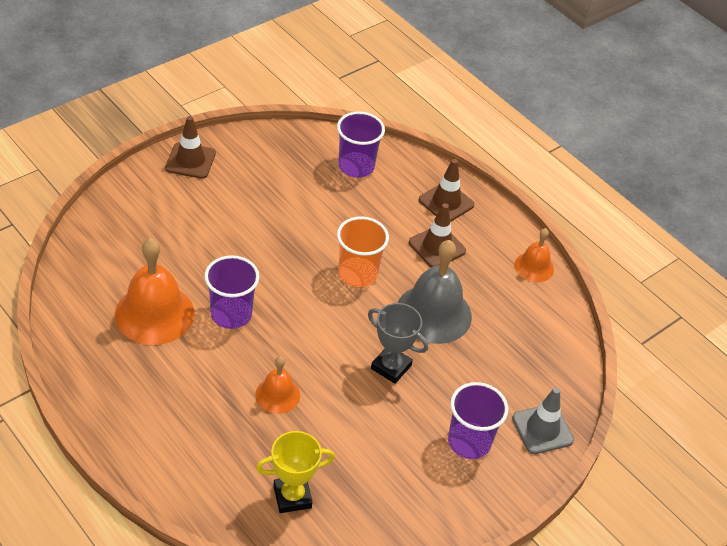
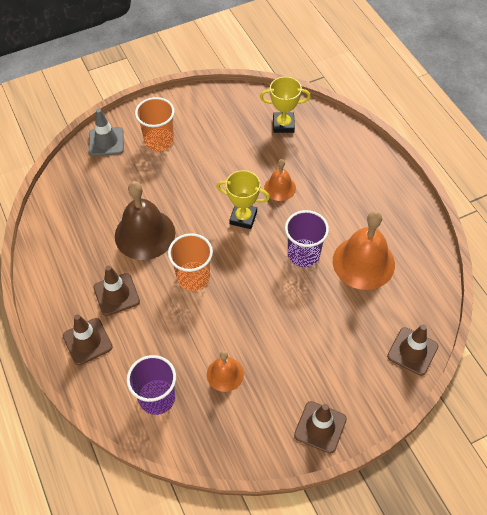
camera: 160 degrees left, 10 degrees up
(95, 230) = (412, 351): none -> brown traffic cone
(317, 348) = (243, 218): none -> yellow trophy
(391, 367) = (193, 197): grey trophy -> none
(433, 313) = (145, 234): grey bell -> brown bell
(469, 442) = (159, 141): purple cup -> orange cup
(534, 267) = (43, 264): orange bell -> orange bell (225, 374)

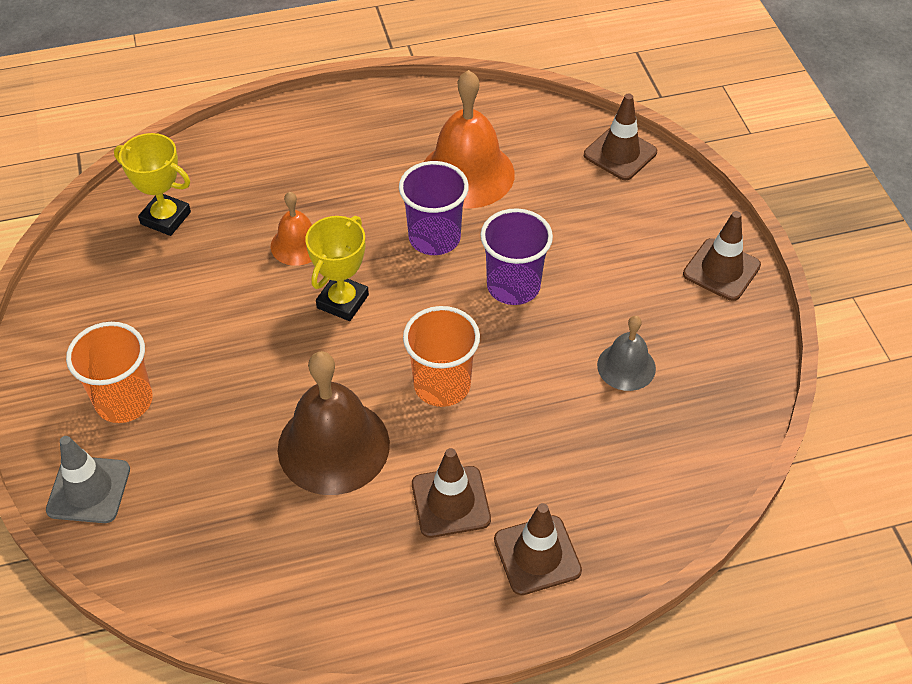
camera: 80 degrees left, 5 degrees down
(157, 398) = (656, 461): purple cup -> purple cup (513, 286)
(225, 374) = (626, 366): orange bell -> grey bell
(283, 125) = (165, 218): yellow trophy -> yellow trophy turned 75 degrees counterclockwise

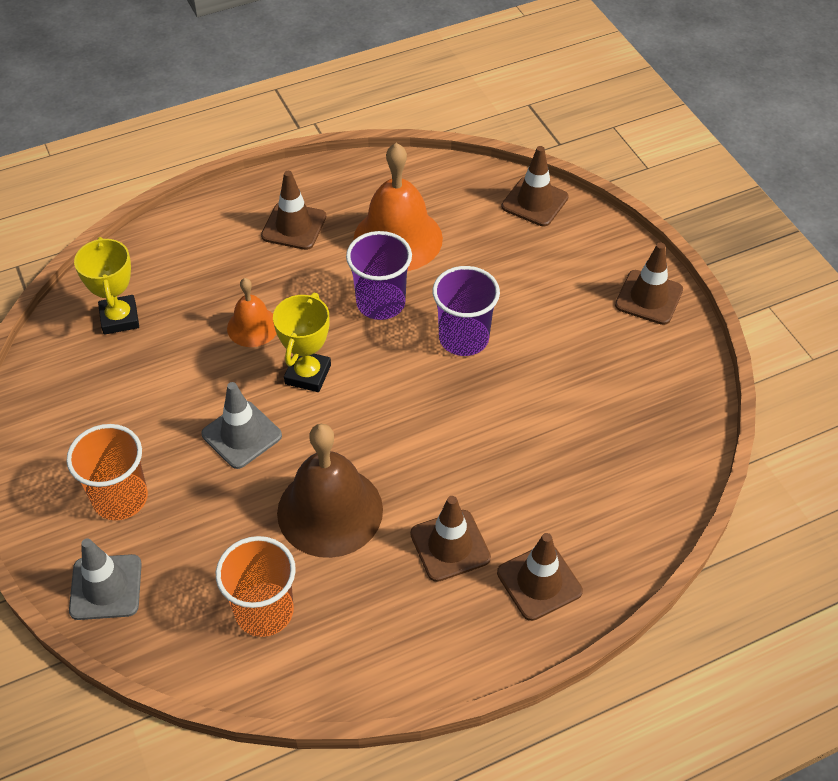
camera: 10 degrees left, 0 degrees up
(165, 218) = (119, 318): yellow trophy -> yellow trophy turned 60 degrees clockwise
(261, 354) = (241, 435): none -> grey traffic cone
(362, 147) = (294, 226): none -> brown traffic cone
(442, 385) = (418, 439): orange cup -> orange cup (264, 611)
(626, 366) = (582, 398): grey bell -> none

